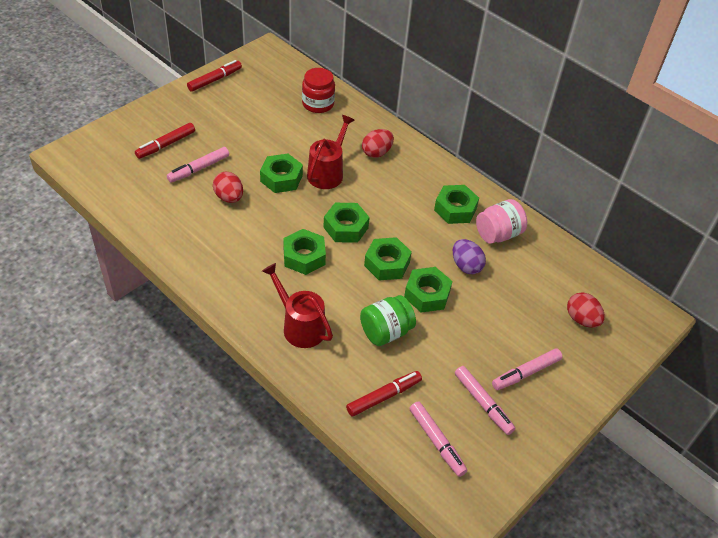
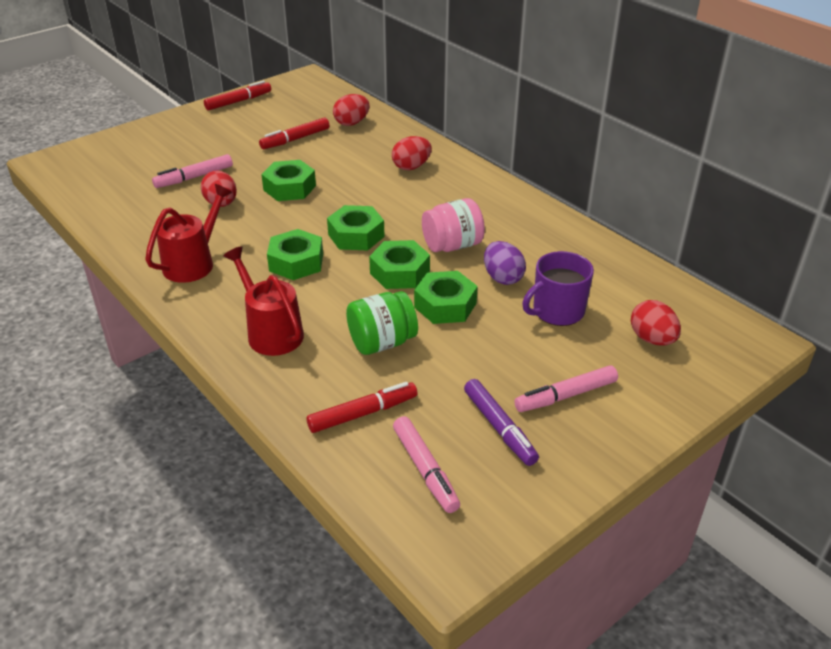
camera: 10 degrees right, 10 degrees down
(166, 145) = (163, 155): red marker -> red marker (295, 139)
(318, 104) = (351, 123): red jar -> red egg
(328, 172) = (347, 183): red watering can -> red watering can (194, 263)
(455, 209) = (499, 221): green nut -> none
(483, 403) = (499, 428): pink marker -> purple marker
(498, 234) = (550, 247): pink jar -> pink jar (452, 245)
(510, 296) = (557, 311): none -> purple mug

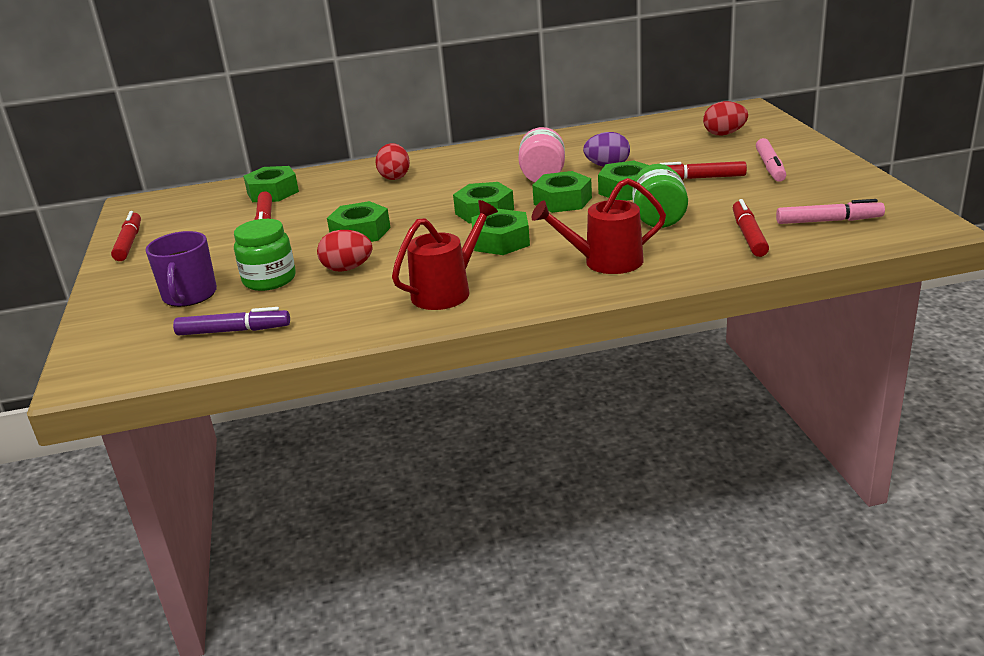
camera: 60 degrees left, 10 degrees down
(194, 177) = (269, 280): pink marker -> green jar
(194, 263) = (447, 291): red watering can -> red watering can turned 75 degrees clockwise
(351, 123) = (273, 192): red egg -> green nut
(499, 428) = (794, 191): purple marker -> purple marker (233, 331)
(502, 347) = (699, 178): none -> red marker
(557, 311) = (668, 155): purple mug -> purple mug (189, 295)

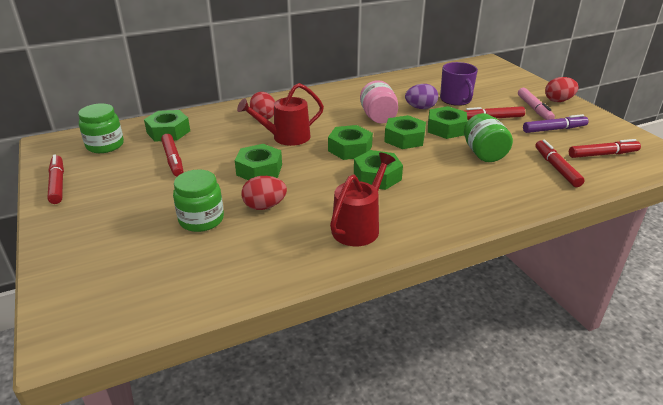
camera: 15 degrees left, 5 degrees up
(189, 295) = (134, 239): purple mug -> purple mug (456, 100)
(195, 206) = (105, 145): none -> green jar
(233, 331) = (191, 277): purple marker -> purple marker (554, 129)
(604, 262) = (467, 194): red watering can -> red watering can (286, 137)
(724, 134) = (486, 82): red egg -> red egg (558, 101)
(828, 221) = (602, 154): pink marker -> red marker

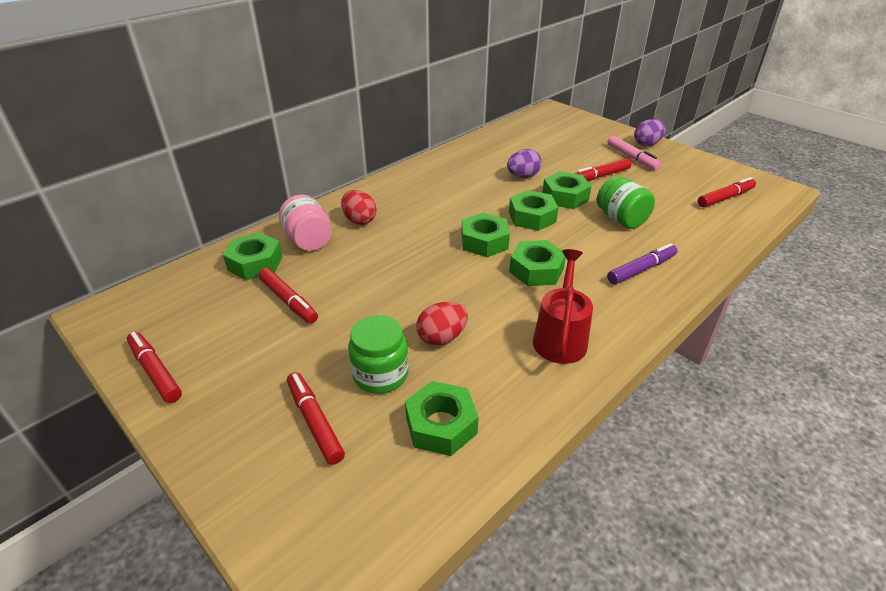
camera: 20 degrees left, 5 degrees up
(105, 145) = (183, 300): green jar -> none
(259, 170) = (403, 291): green nut -> green nut (441, 425)
(286, 137) = (404, 242): red watering can -> none
(378, 117) = (487, 196): pink jar -> pink jar (309, 240)
(456, 100) = (551, 160): purple mug -> none
(554, 129) = (665, 178): purple marker -> purple marker (641, 269)
(556, 168) = (696, 222): red marker -> red marker (315, 421)
(558, 101) = (647, 144): red egg -> purple egg

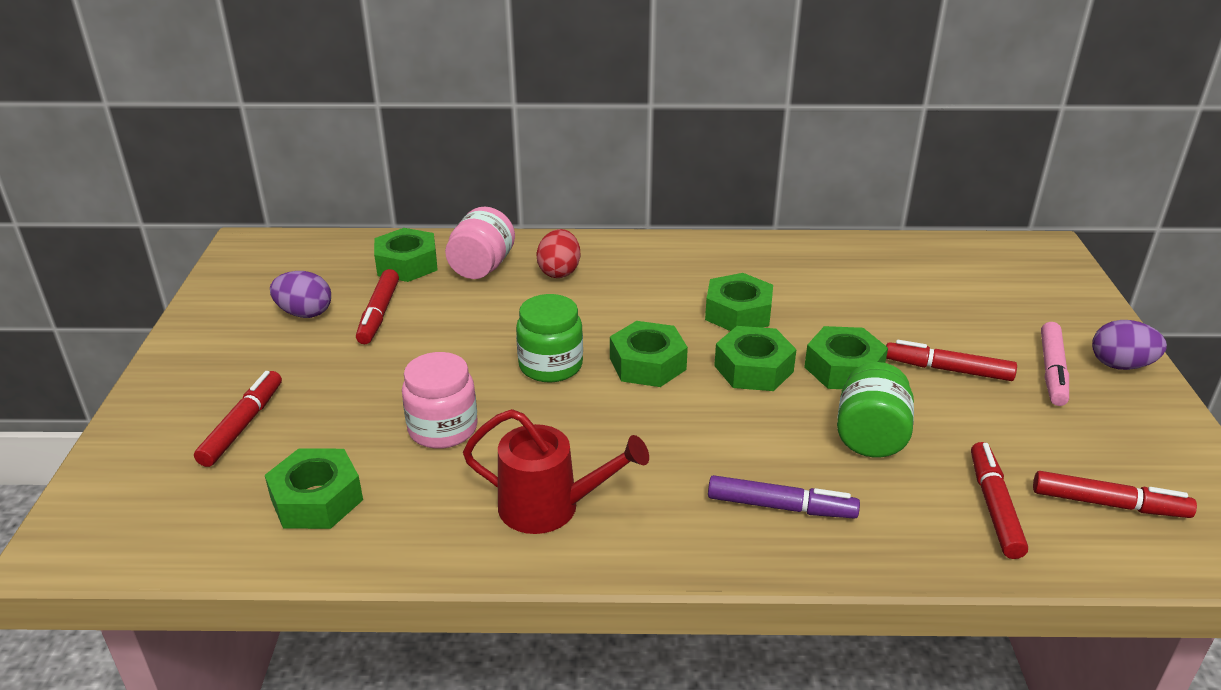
camera: 45 degrees right, 5 degrees down
(155, 371) = (212, 313): red marker -> red marker (994, 506)
(380, 374) = (343, 424): green jar -> green jar (550, 366)
(442, 337) = (443, 429): red egg -> pink jar
(523, 176) = (832, 316): purple egg -> purple egg (305, 313)
(536, 270) = (650, 427): green nut -> green nut (738, 313)
(560, 337) = (550, 507): red watering can -> red watering can turned 45 degrees clockwise

